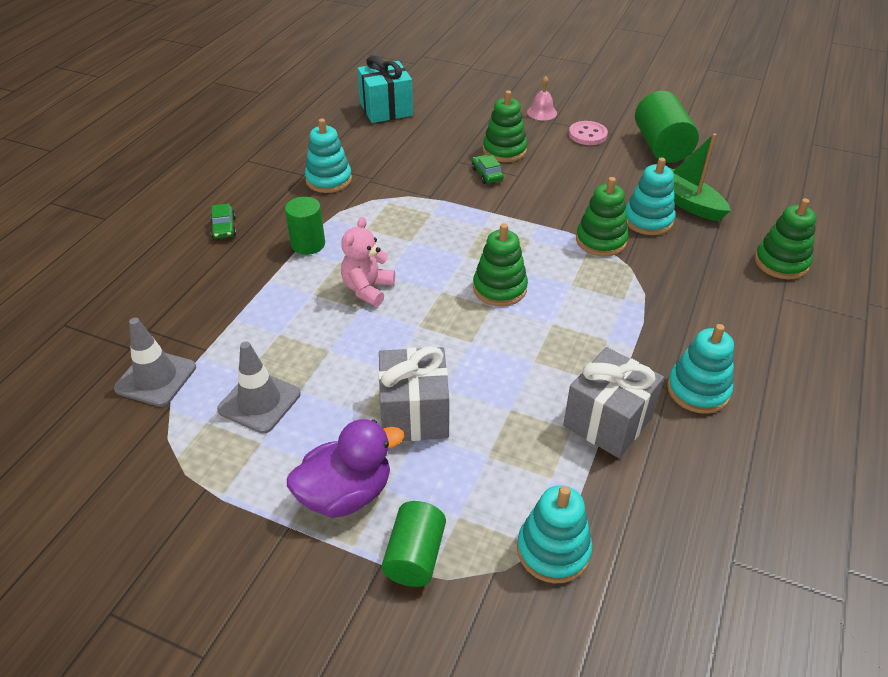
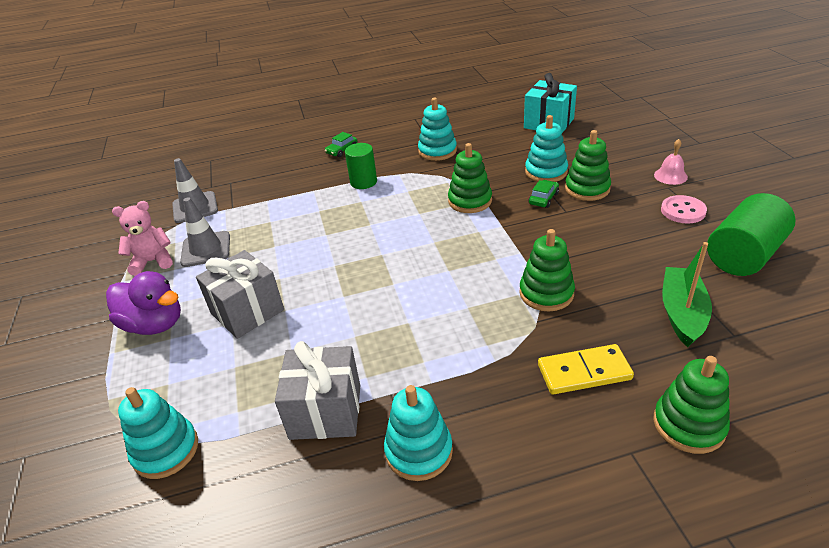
camera: 55 degrees right, 5 degrees down
(367, 289) = (347, 226): pink teddy bear -> pink teddy bear (153, 261)
(415, 556) = (120, 383): green cylinder -> none
(499, 288) = (417, 276): green stacking toy -> green stacking toy (470, 201)
(648, 220) = (615, 304): turquoise stacking toy -> turquoise stacking toy (546, 172)
(698, 273) = (584, 372): none -> yellow domino

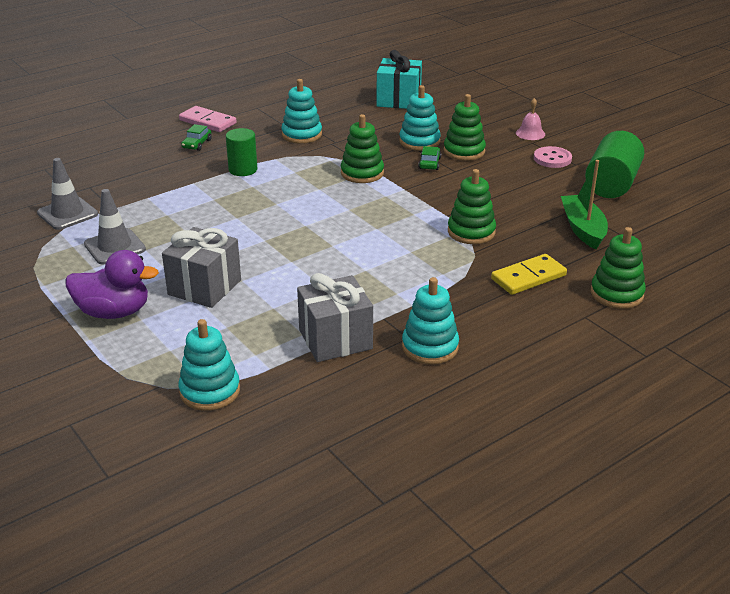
camera: 25 degrees left, 5 degrees down
(153, 261) = (62, 265): pink teddy bear -> none
(365, 129) = (207, 122): none -> pink domino

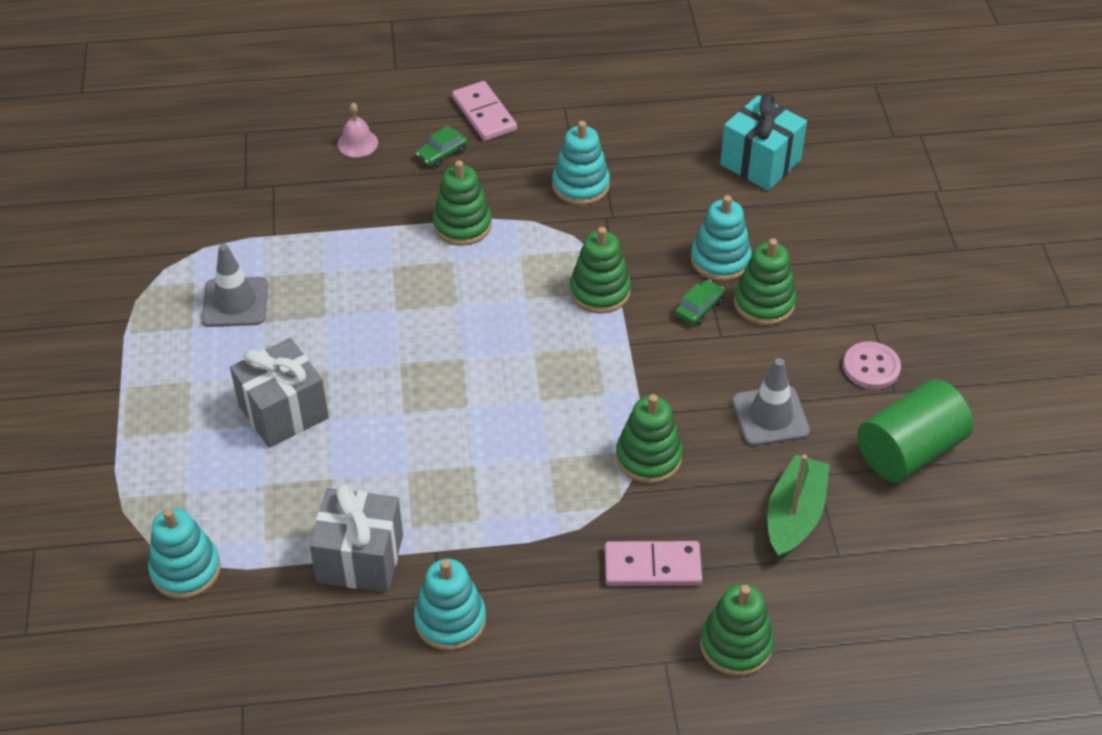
camera: 30 degrees right, 15 degrees up
(67, 214) = (222, 224): grey traffic cone -> grey traffic cone (770, 416)
(114, 312) = (170, 408): purple duck -> none
(243, 170) = (462, 225): green cylinder -> green stacking toy
(528, 277) = (652, 567): yellow domino -> pink domino
(530, 133) = (885, 303): pink bell -> pink bell (357, 143)

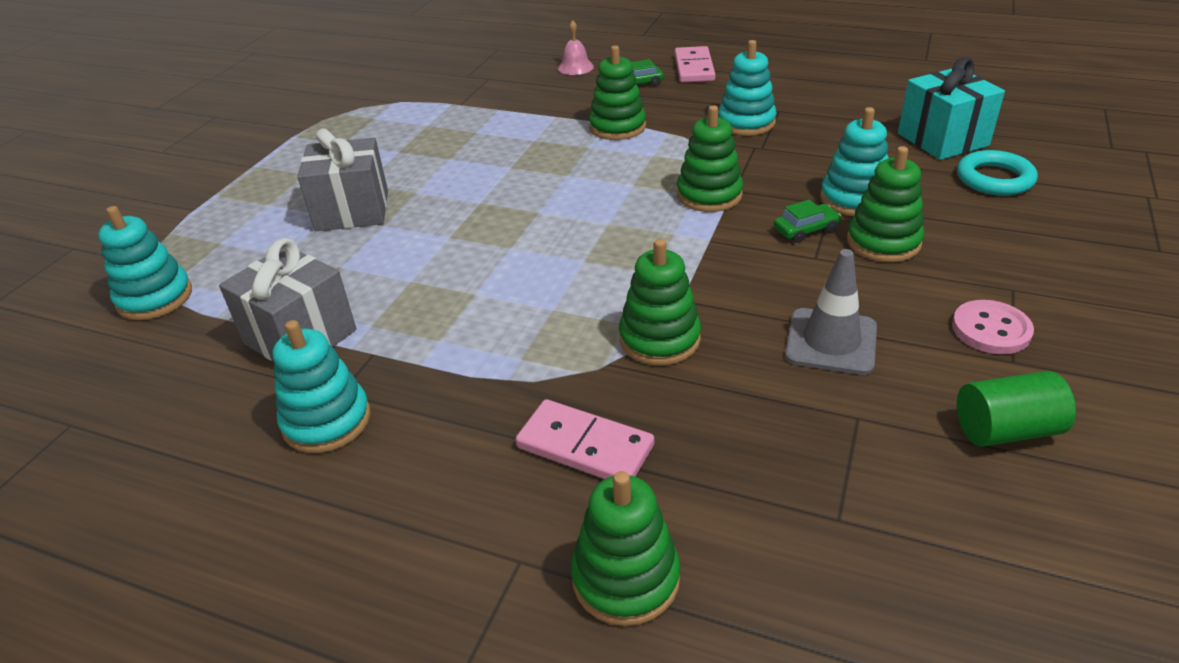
camera: 30 degrees right, 10 degrees down
(235, 302) = (390, 136): grey traffic cone -> none
(794, 516) = (801, 452): green boat -> none
(819, 203) = (994, 179): none -> turquoise ring
(909, 451) = (1005, 430): green cylinder -> green cylinder, size x0.64

